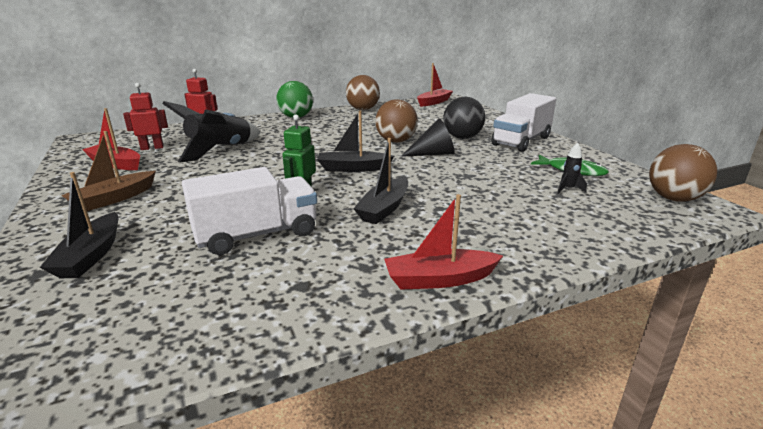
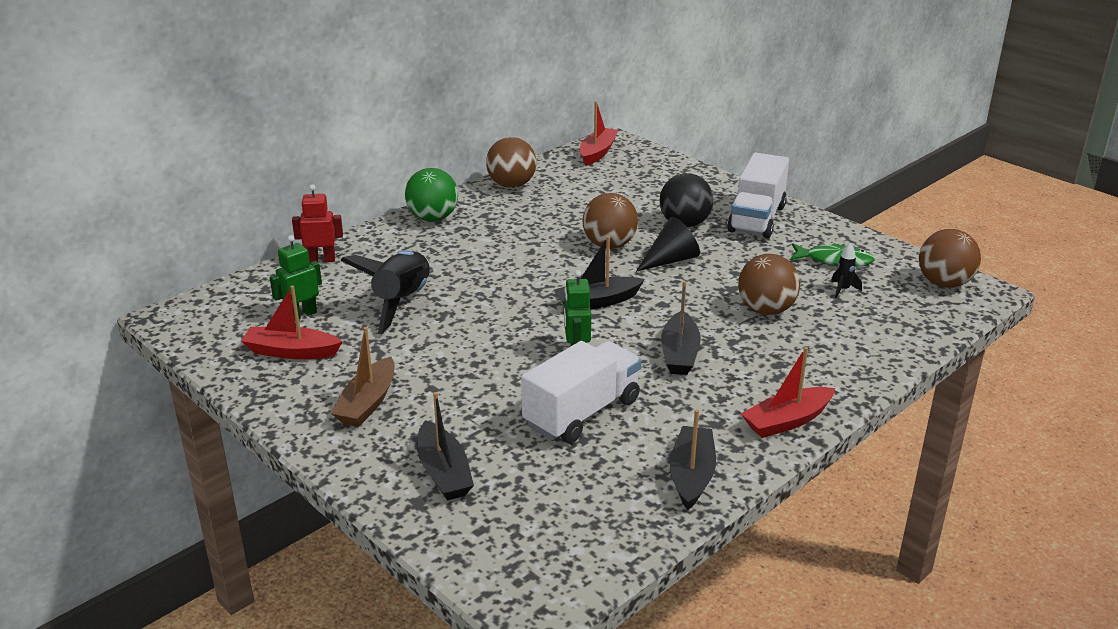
camera: 20 degrees left, 5 degrees up
(152, 148) = (301, 315): red robot -> green robot
(295, 309) = (692, 475): none -> black boat
(486, 192) = (766, 310): none -> brown ball

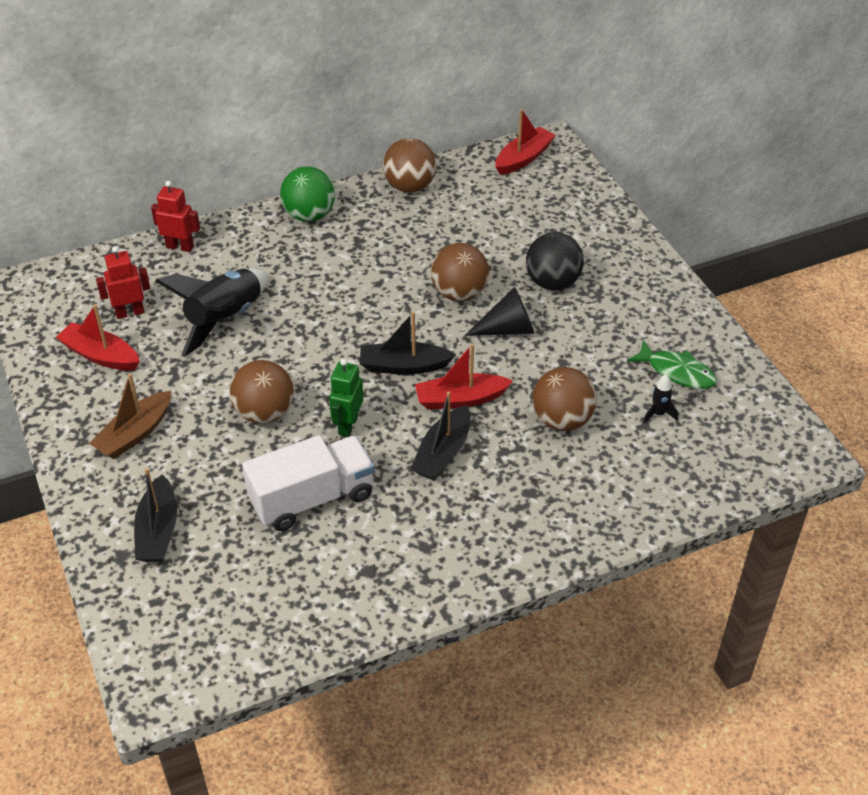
camera: 20 degrees right, 15 degrees up
(301, 315) = (130, 312): green robot -> red robot
(692, 475) = (367, 599): black boat -> none
(756, 219) = (632, 293): white truck -> none
(787, 421) = (493, 563): red boat -> red boat (460, 399)
(944, 283) = (773, 433): brown ball -> brown ball (264, 413)

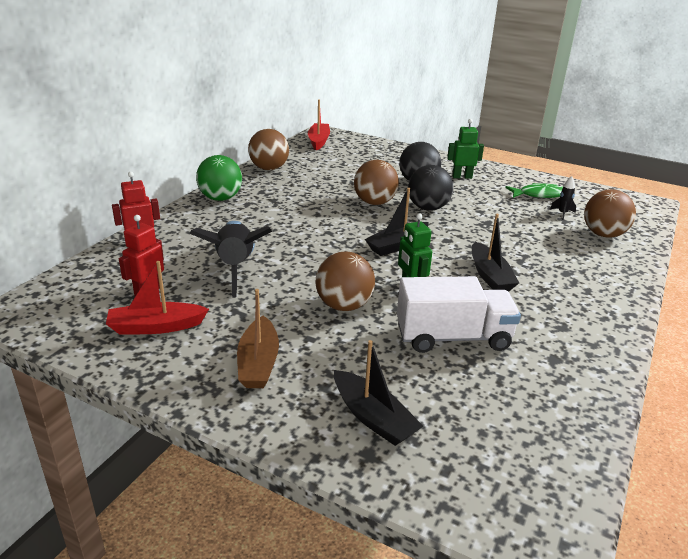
camera: 40 degrees left, 15 degrees down
(312, 498) = (453, 337): white truck -> white truck turned 60 degrees clockwise
(460, 399) = (456, 247): red boat -> none
(507, 329) = (428, 208): black cone -> black ball
(562, 420) = (524, 234): brown ball -> brown ball (603, 234)
(620, 297) = (462, 177): none -> green robot

